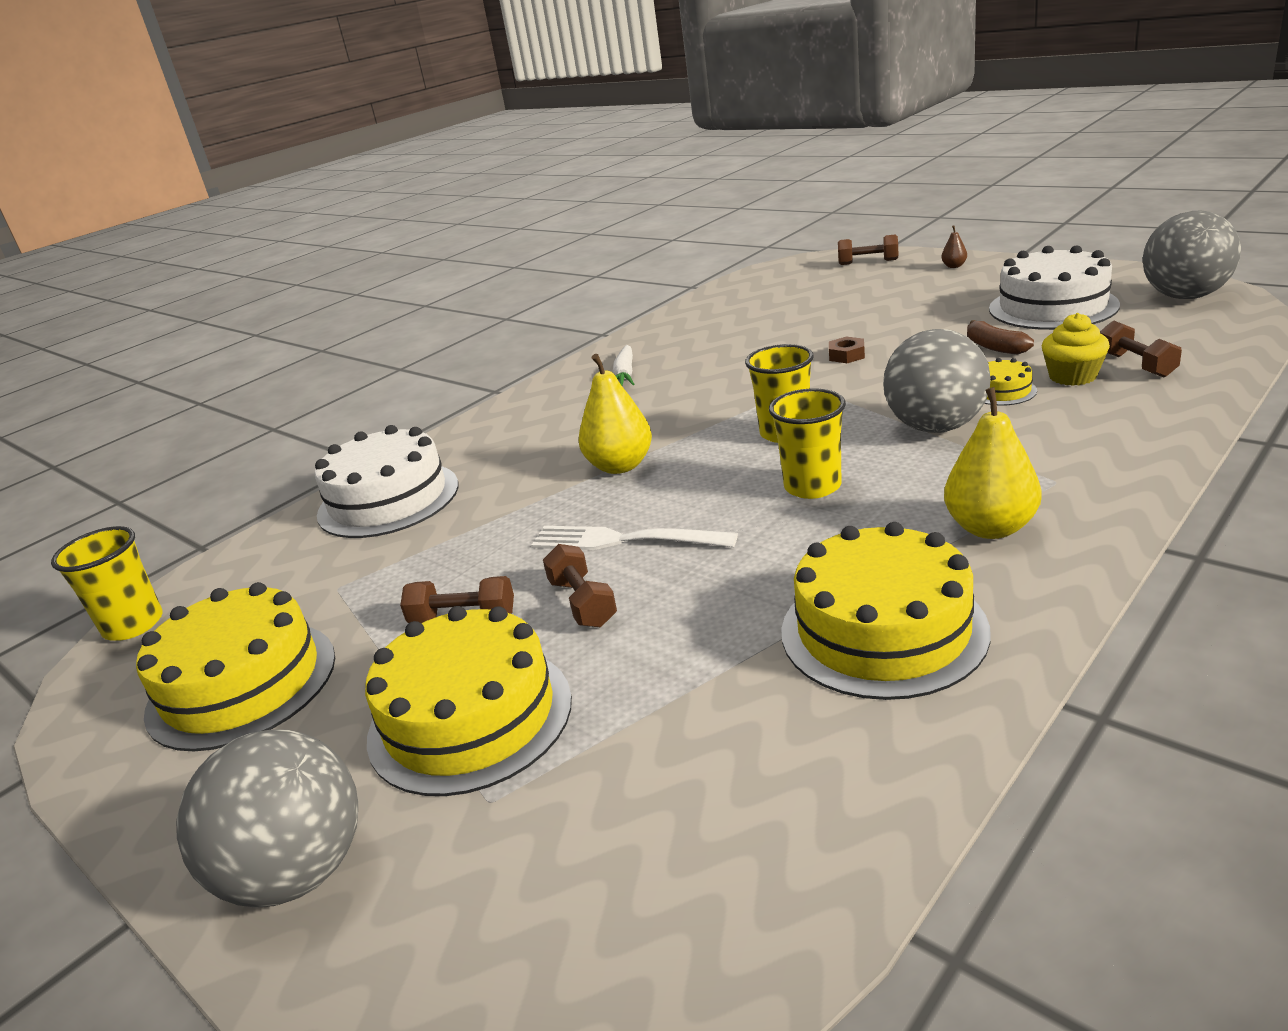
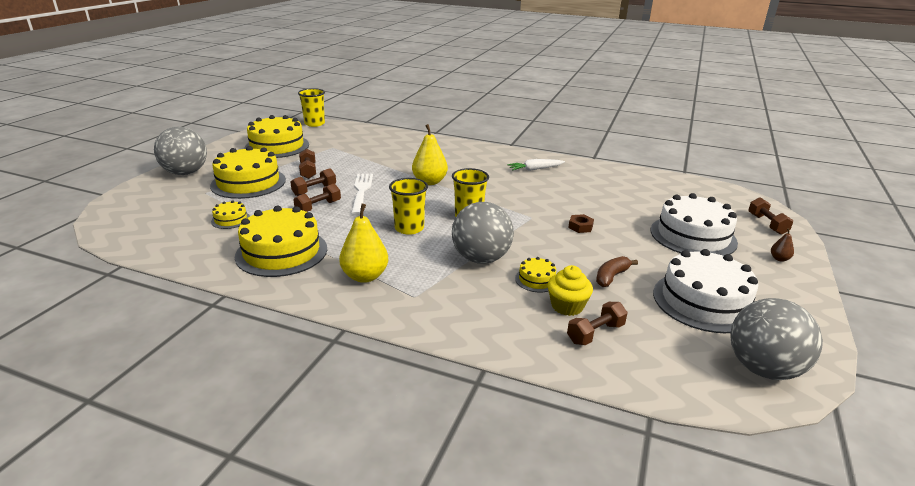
camera: 65 degrees right, 0 degrees up
(388, 499) = (398, 142): white cake -> white cake (693, 236)
(677, 593) = (318, 207): none -> brown dumbbell
(692, 727) = (231, 220): none -> yellow cake

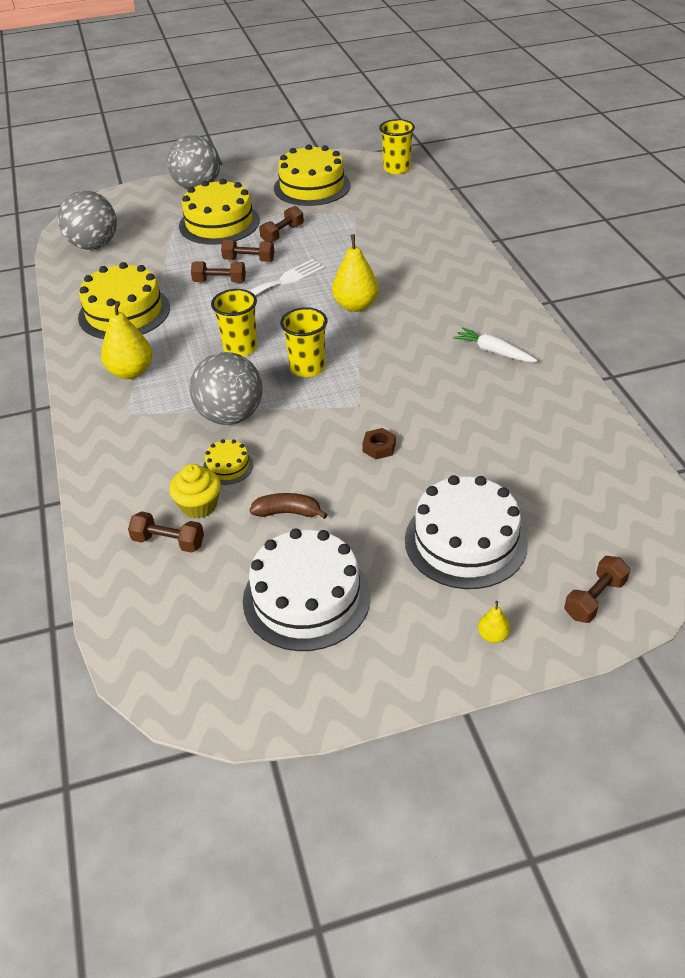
camera: 55 degrees right, 15 degrees up
(231, 220) = (146, 258): yellow cake -> none
(763, 369) = (210, 678): grey ball -> grey ball (94, 245)
(779, 259) = (493, 635): brown pear -> yellow pear

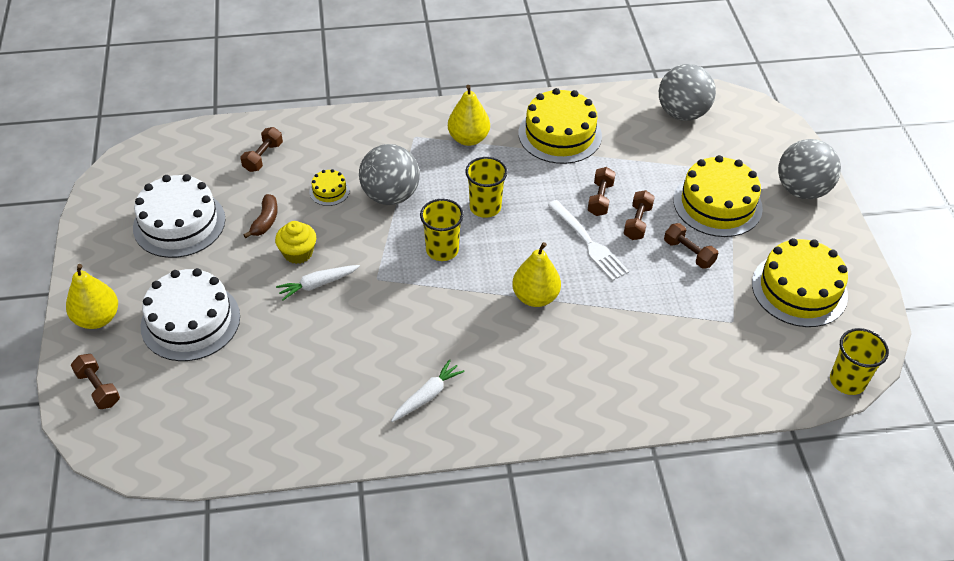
camera: 95 degrees right, 5 degrees up
(199, 505) = (293, 173): yellow cupcake -> yellow cupcake (298, 253)
(379, 447) = (317, 284): brown nut -> white carrot
(493, 635) = (97, 318): yellow pear -> yellow pear, size x2.14

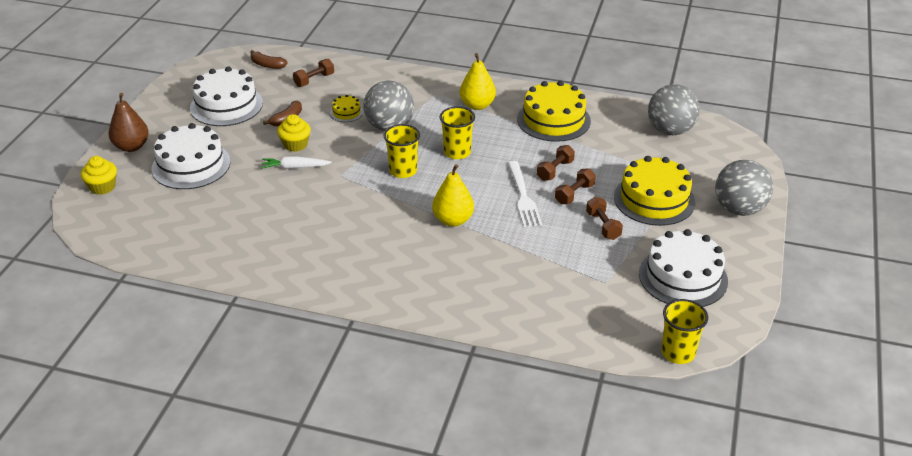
camera: 25 degrees right, 10 degrees down
(97, 318) = (131, 146): yellow pear -> brown pear
(98, 388) = (102, 187): brown dumbbell -> yellow cupcake
(192, 151) = (267, 65): none -> brown banana
(427, 396) = (323, 258): white carrot -> none
(799, 289) = (683, 277): yellow cake -> white cake

